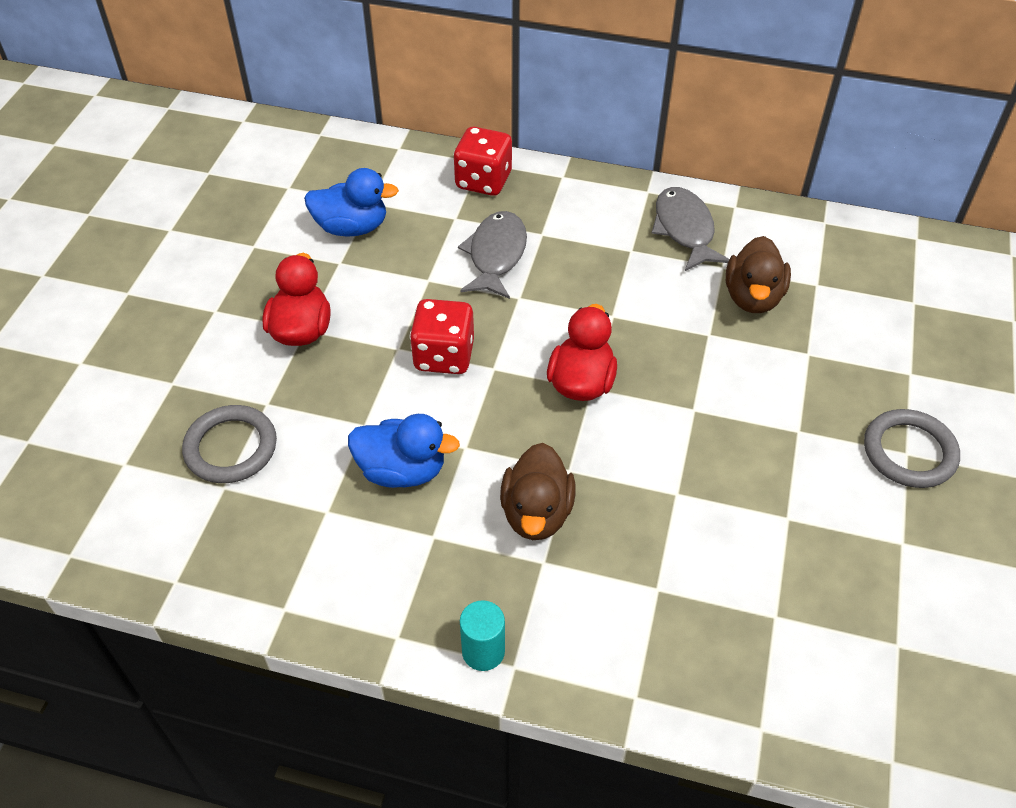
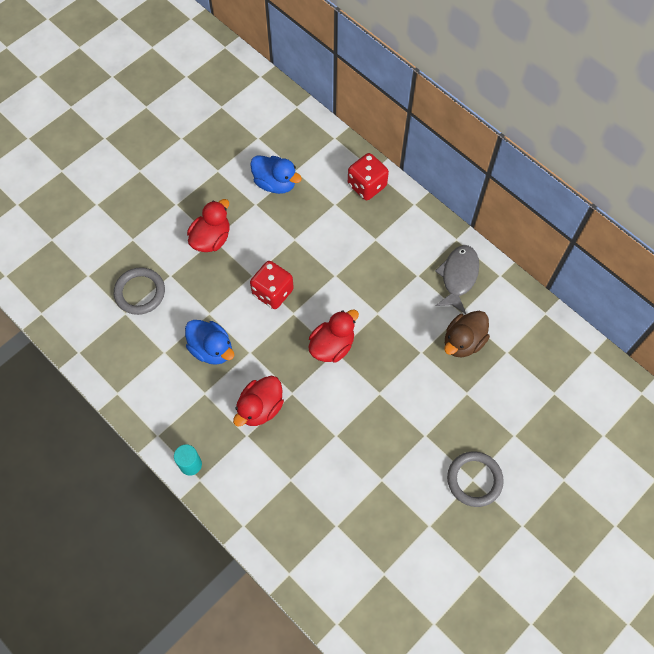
camera: 30 degrees right, 15 degrees up
(496, 255) = (340, 241): grey fish -> none
(536, 513) = (260, 408): brown duck -> red duck

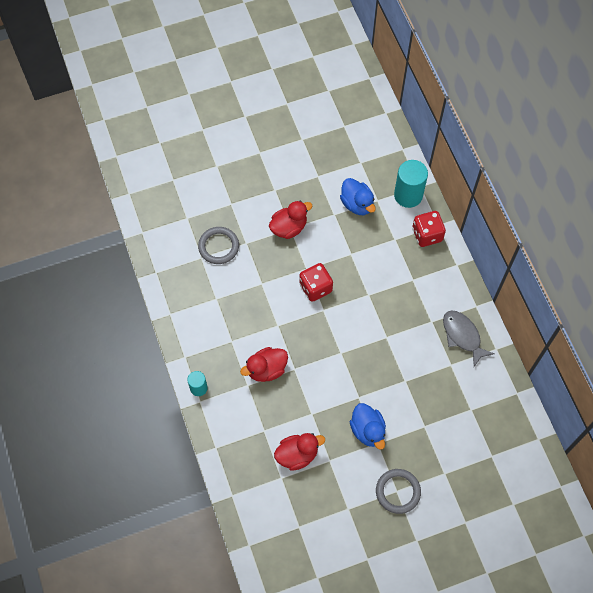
camera: 25 degrees right, 0 degrees up
(211, 349) = (251, 311): blue duck -> blue duck (368, 430)
(326, 152) = (408, 195): none -> turquoise cylinder
(332, 346) = (340, 347): red duck -> red duck (297, 455)
(458, 277) = (462, 336): grey fish -> grey fish turned 75 degrees counterclockwise
(463, 341) = (441, 387): brown duck -> none

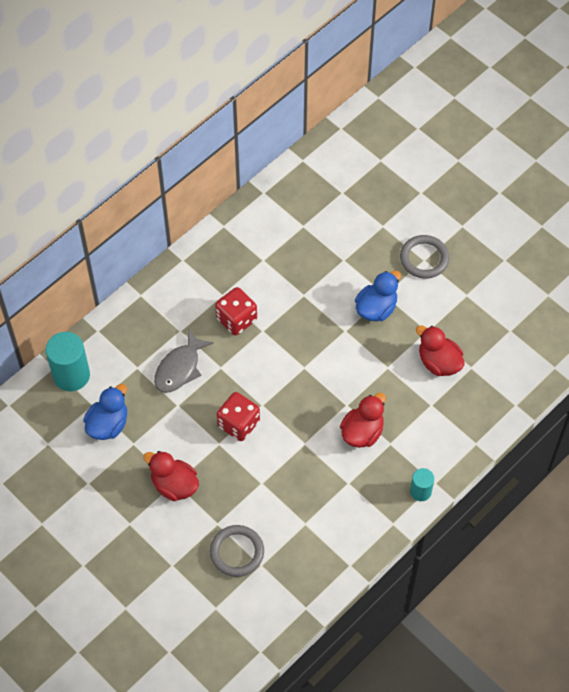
camera: 115 degrees left, 5 degrees down
(266, 369) = (362, 432): red duck -> red duck turned 90 degrees counterclockwise
(427, 235) = (116, 337): red dice -> red dice (236, 319)
(462, 336) = (224, 260): grey fish -> grey fish (179, 368)

